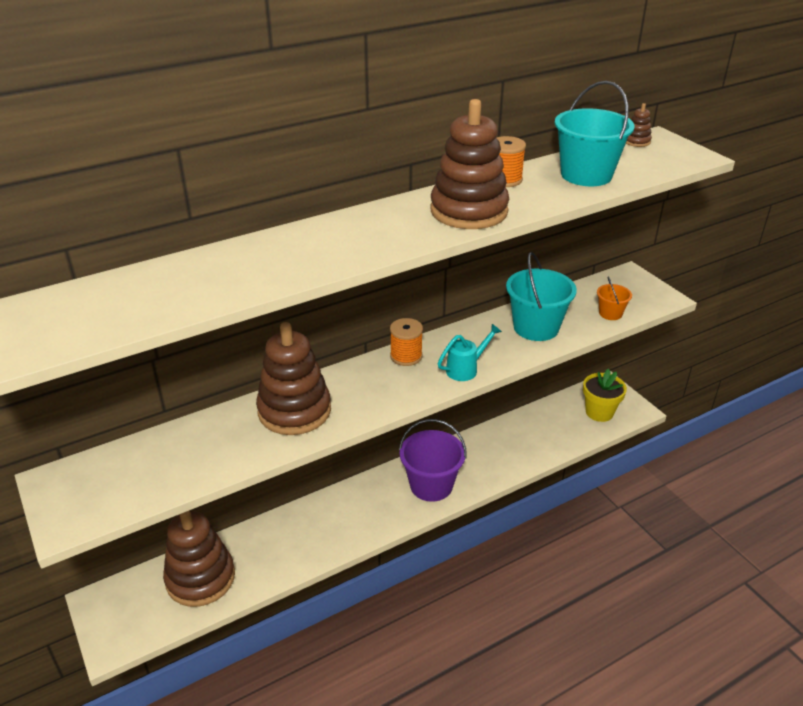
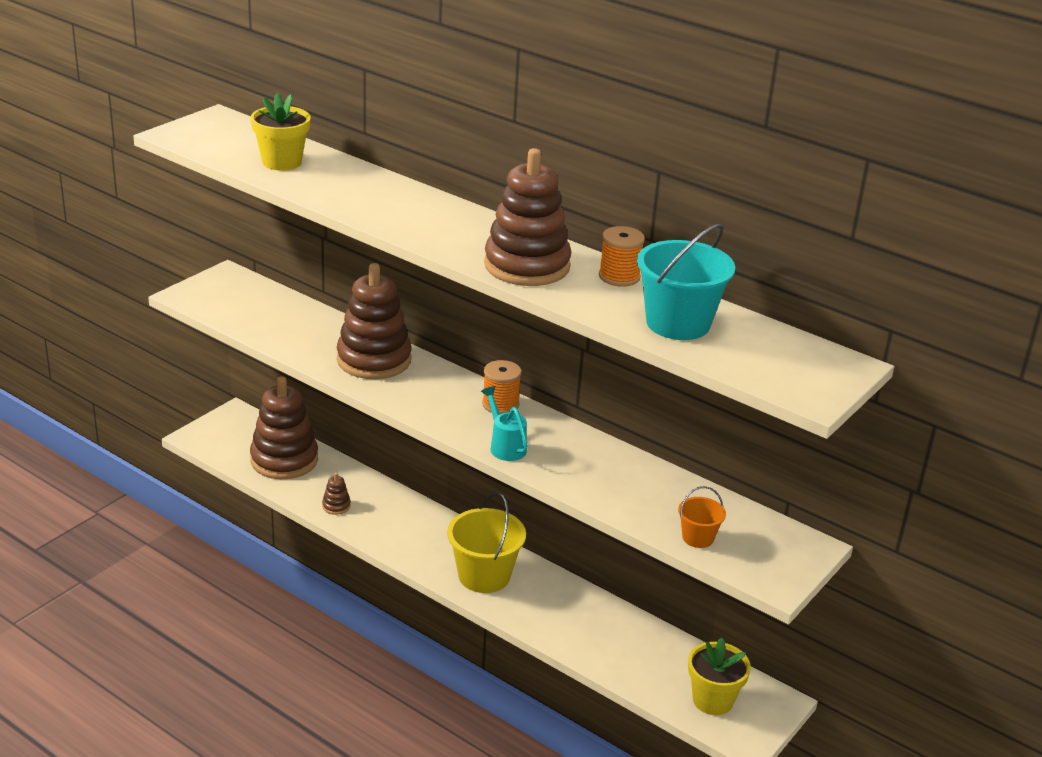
camera: 65 degrees right, 5 degrees down
(157, 294) = (282, 162): none -> yellow flower pot
(431, 485) = (484, 576): purple bucket -> yellow bucket
(466, 369) = (505, 446): turquoise watering can -> turquoise watering can turned 150 degrees counterclockwise
(536, 327) = (620, 483): turquoise bucket -> none
(636, 141) = (816, 351): brown stacking toy -> brown stacking toy (336, 506)

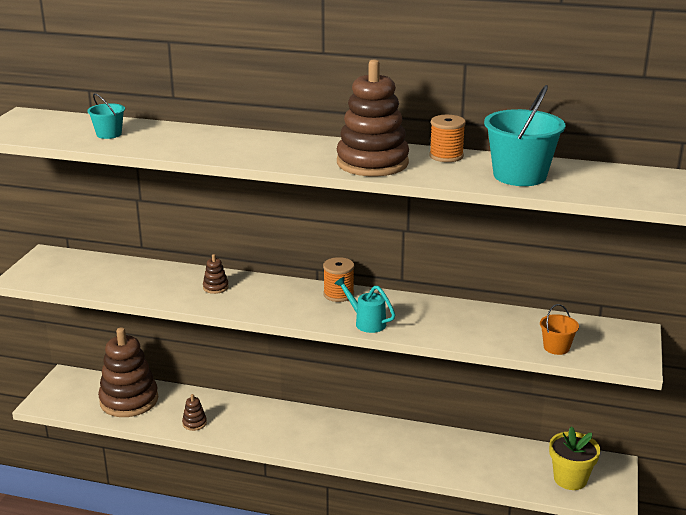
camera: 20 degrees left, 5 degrees down
(282, 162) = (109, 134): yellow flower pot -> turquoise bucket
(374, 360) = (215, 287): brown stacking toy -> brown stacking toy, size x0.40
(484, 576) = (345, 441): yellow bucket -> none

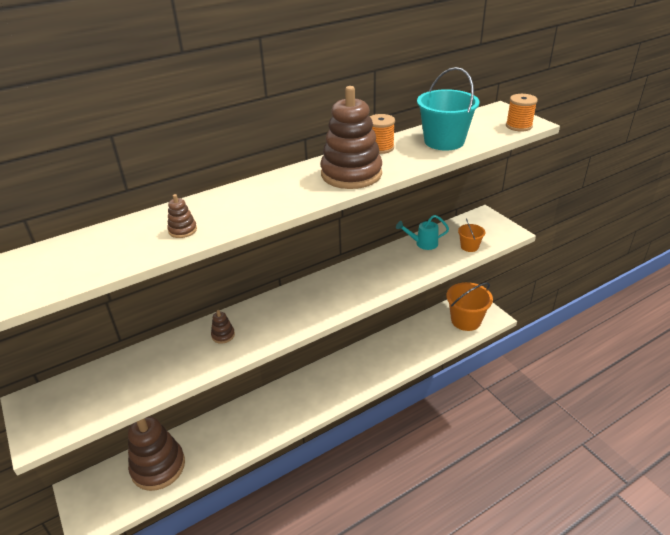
camera: 45 degrees left, 10 degrees up
(109, 134) = (98, 253): turquoise bucket -> none
(194, 423) = (231, 445): brown stacking toy -> brown stacking toy (182, 230)
(338, 294) = (311, 287): orange spool -> orange spool (519, 126)
(366, 322) = (358, 295): turquoise watering can -> turquoise watering can (422, 243)
(570, 479) = (466, 320): yellow flower pot -> orange bucket

